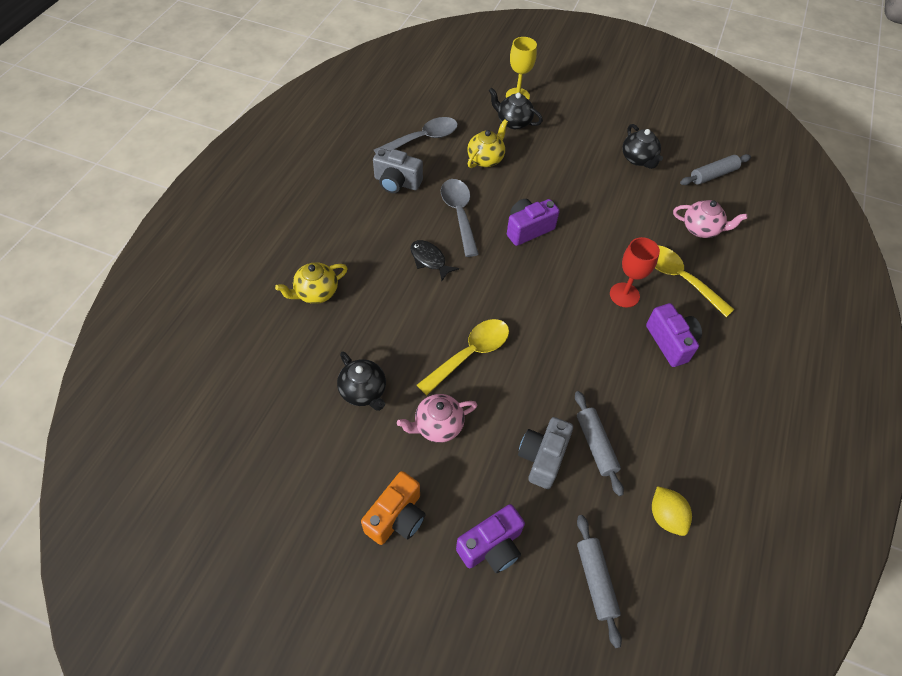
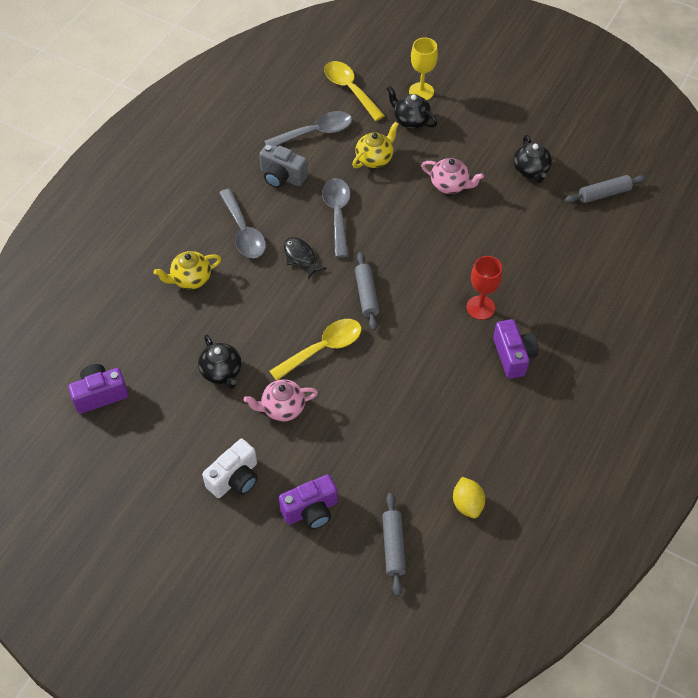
camera: 10 degrees right, 0 degrees up
(366, 239) = (243, 232): none -> grey spoon
(397, 517) = (235, 478): orange camera -> white camera
(528, 229) = (402, 235): purple camera -> purple camera (100, 394)
(542, 457) = (370, 444): grey camera -> none
(596, 445) = (420, 439): grey rolling pin -> grey rolling pin (366, 295)
(679, 278) = (538, 296): yellow spoon -> yellow spoon (350, 89)
(701, 229) = (575, 249): pink teapot -> pink teapot (450, 185)

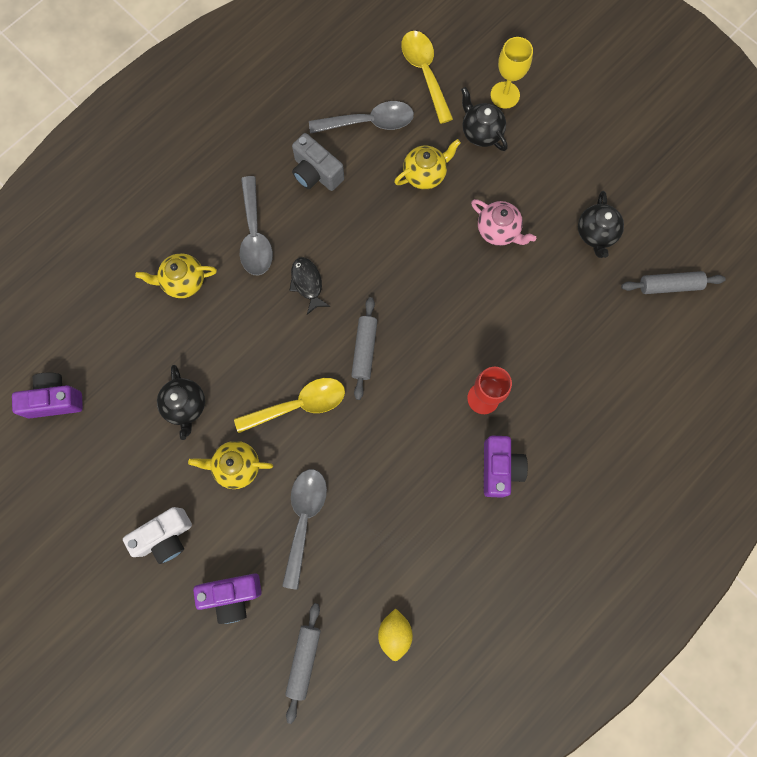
camera: 15 degrees right, 20 degrees up
(282, 408) = (236, 466): pink teapot -> yellow teapot
(337, 214) = (363, 237): grey spoon -> grey spoon (304, 519)

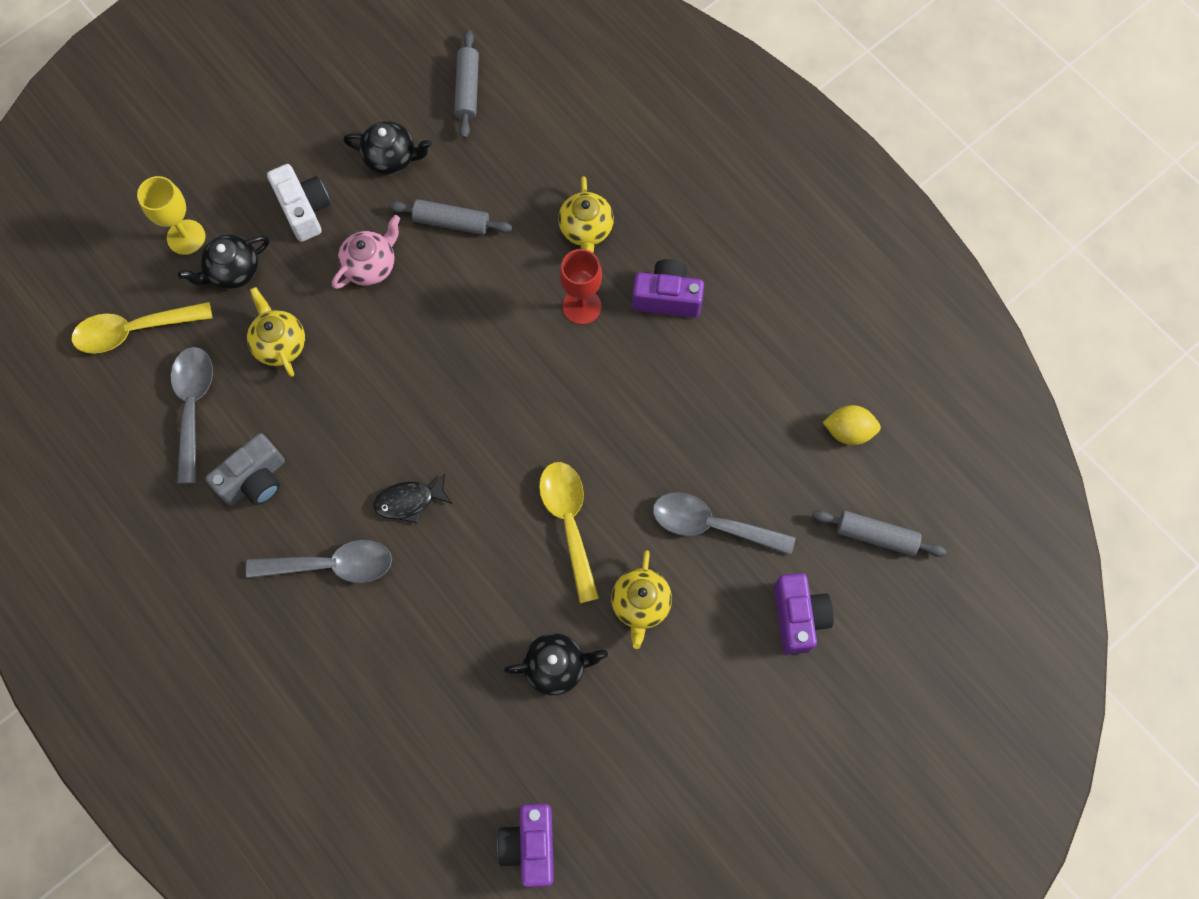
camera: 85 degrees left, 5 degrees down
(165, 536) = (723, 697): white camera -> white camera (304, 210)
(183, 281) = (384, 664): yellow teapot -> yellow teapot (586, 230)
(364, 350) = (506, 437): grey rolling pin -> grey rolling pin (451, 222)

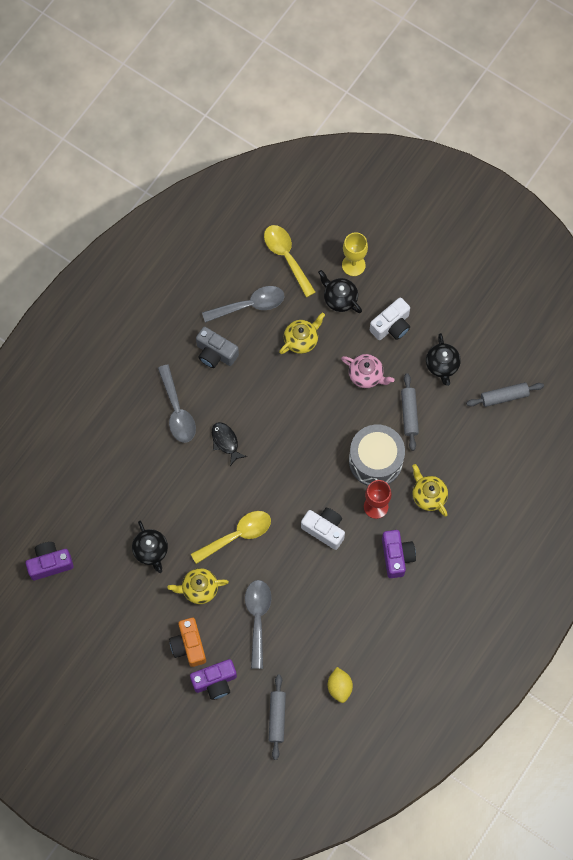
camera: 75 degrees right, 0 degrees up
(510, 288) = (375, 461): none -> grey drum
(586, 230) = (428, 495): yellow teapot -> yellow teapot turned 75 degrees clockwise
(597, 389) = (324, 529): none -> white camera
(729, 644) = (189, 645): none -> orange camera

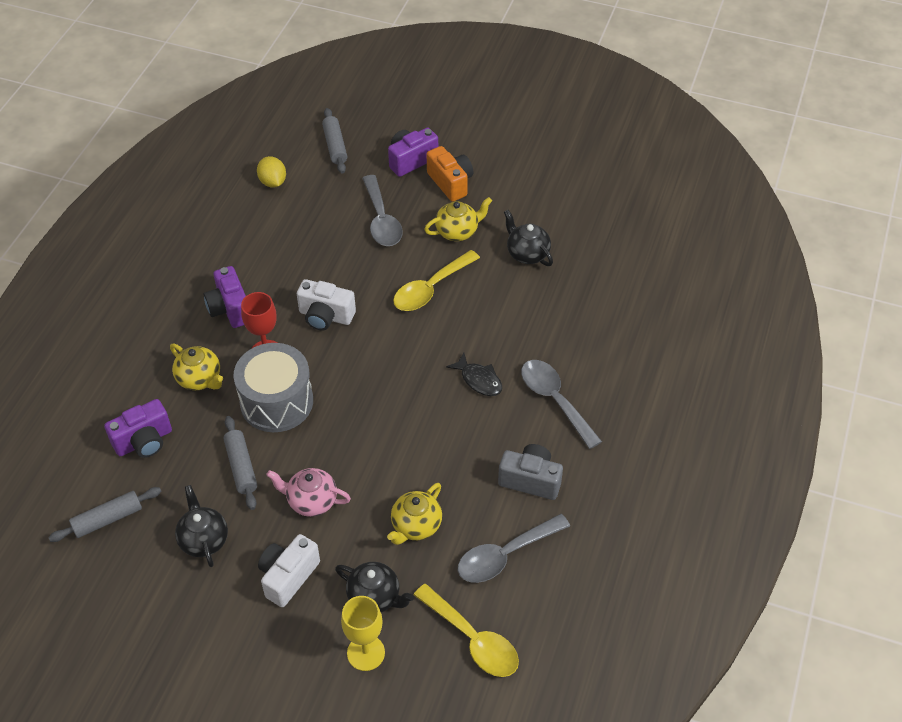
camera: 165 degrees right, 20 degrees down
(50, 563) = (636, 219): purple camera -> purple camera (144, 441)

